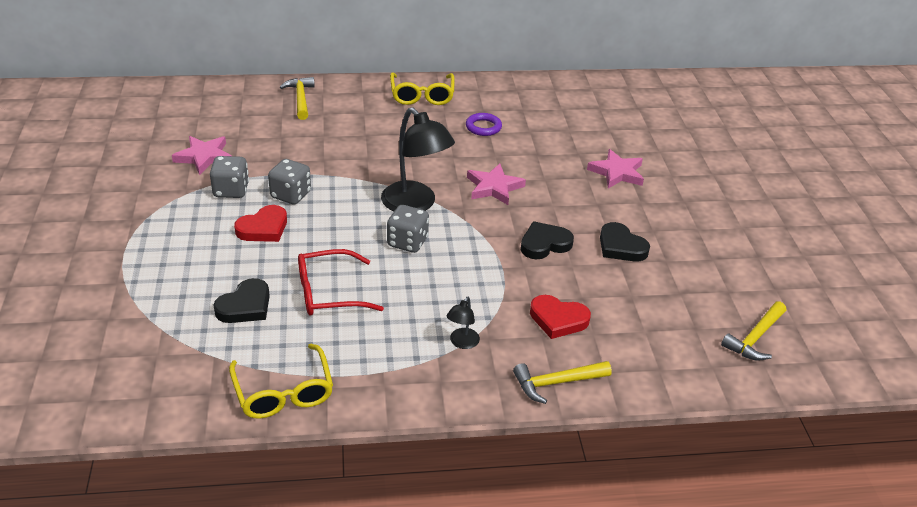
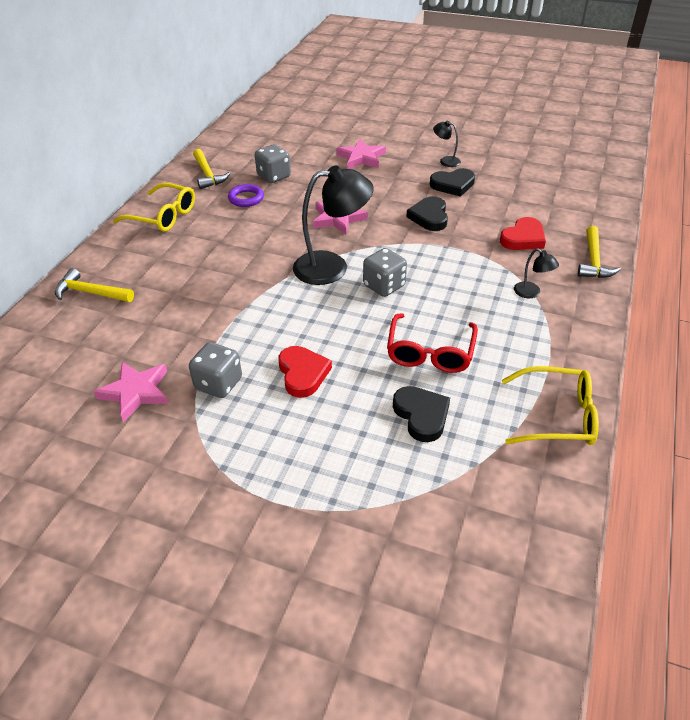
camera: 60 degrees left, 5 degrees up
(291, 195) = (260, 341): grey dice -> grey dice (274, 176)
(666, 230) = (445, 161): none -> black lamp
(755, 338) = (576, 167): yellow hammer -> yellow hammer (208, 175)

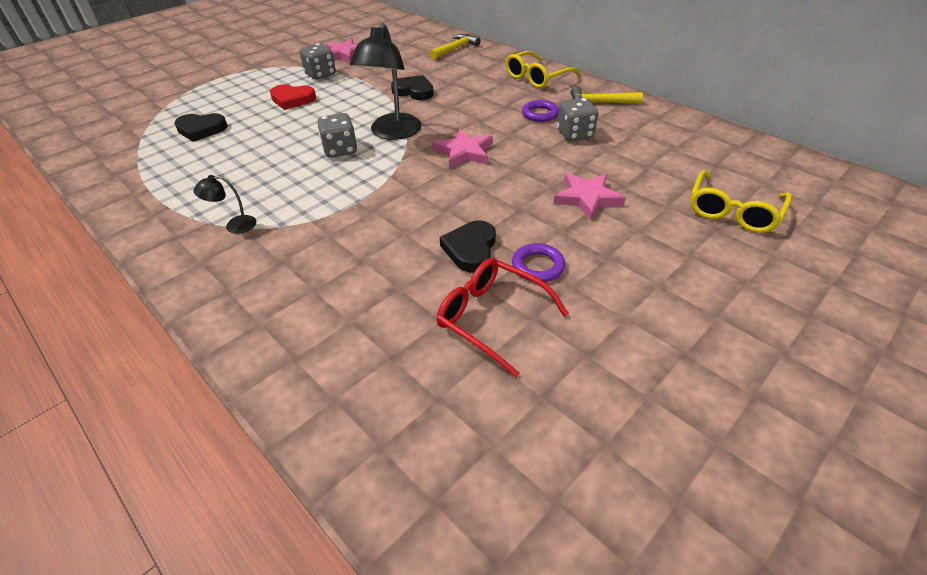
camera: 115 degrees right, 0 degrees up
(429, 217) = (418, 207): black heart -> black heart (414, 91)
(430, 353) = (244, 149): red glasses -> red glasses (491, 318)
(445, 161) = (538, 266): black lamp -> purple ring
(523, 238) = (314, 260): red heart -> none
(557, 416) = (116, 181): yellow glasses -> yellow glasses (733, 211)
(593, 261) = (218, 298): yellow hammer -> none

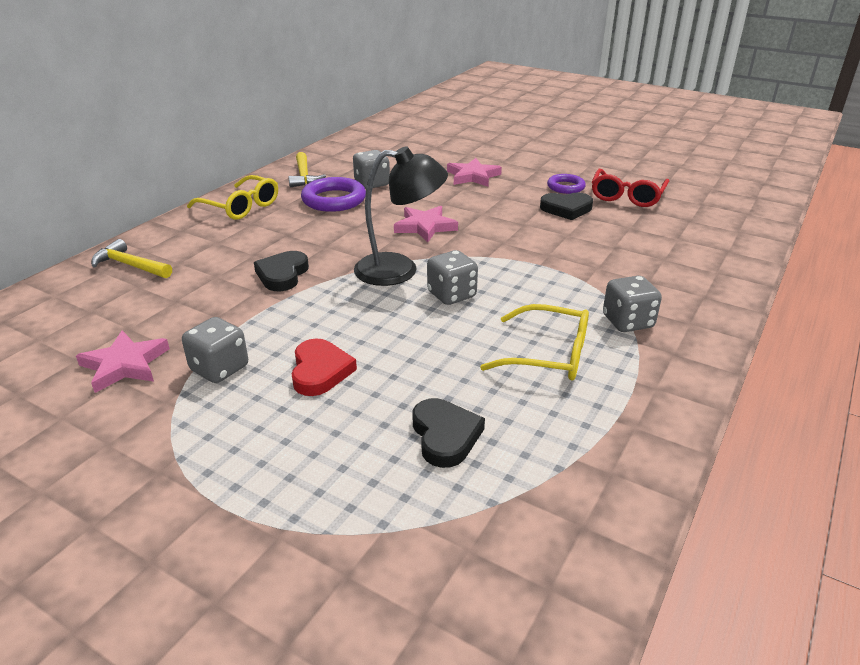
camera: 105 degrees left, 10 degrees down
(234, 226) = (627, 322): black lamp -> grey dice
(540, 114) = (334, 200): purple ring -> purple ring, size x1.64
(733, 211) = (462, 138): yellow glasses -> yellow glasses (549, 355)

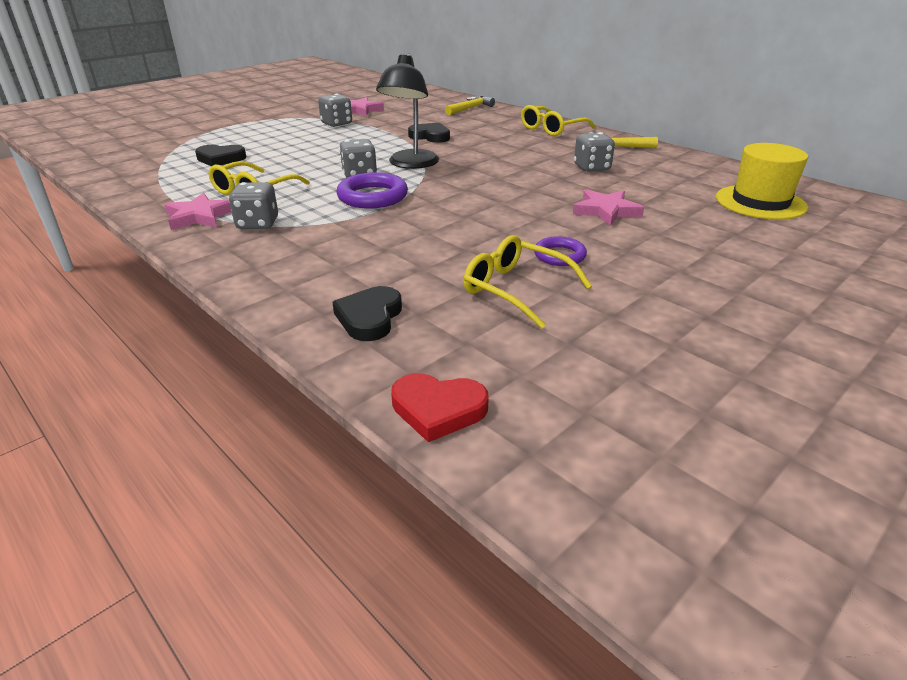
camera: 105 degrees right, 0 degrees up
(320, 371) = (310, 140): red heart -> red heart (438, 409)
(334, 200) = (556, 154): purple ring -> purple ring (372, 196)
(423, 134) = (760, 202): none -> yellow hat
(425, 227) = (482, 178): pink star -> pink star (200, 216)
(566, 209) = (492, 243): black heart -> black heart (369, 318)
(627, 196) = (515, 289): red glasses -> yellow glasses

